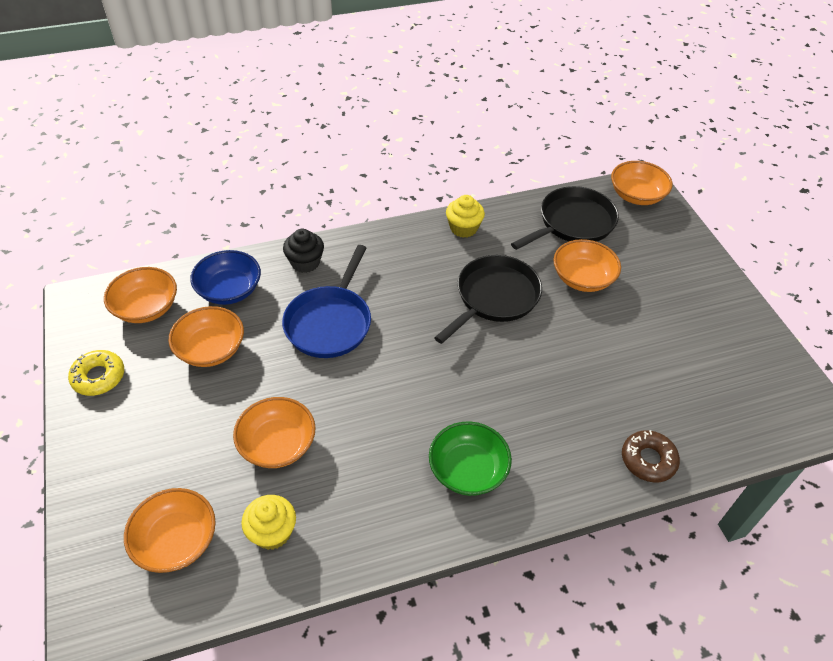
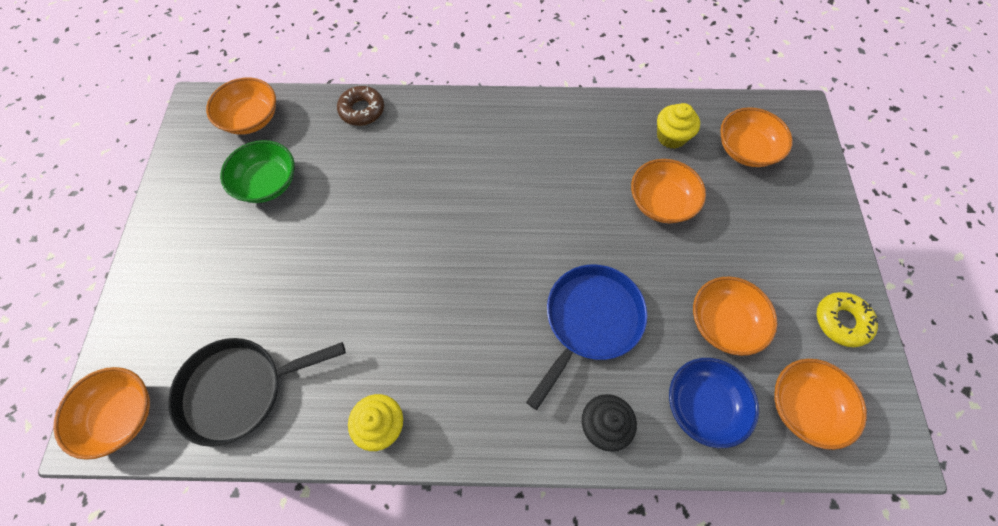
camera: 160 degrees left, 15 degrees up
(468, 470) = (507, 140): green bowl -> green bowl (267, 183)
(494, 298) = (400, 302): black pan -> none
(582, 278) = (289, 299): orange bowl -> orange bowl (251, 119)

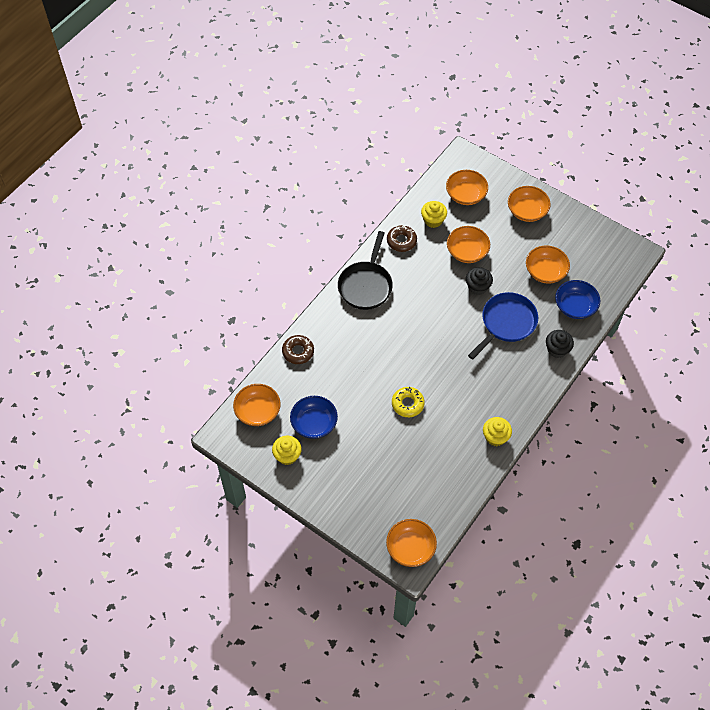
camera: 55 degrees left, 5 degrees down
(203, 182) = (287, 455): none -> yellow cupcake
(240, 390) = (434, 489): black pan -> black pan (366, 285)
(267, 183) = (314, 423): green bowl -> blue bowl
(589, 321) = (506, 323): blue pan -> blue pan turned 60 degrees clockwise
(608, 122) = (401, 241): none -> brown donut
(617, 248) = (477, 287): none -> black cupcake
(804, 407) = (601, 270): orange bowl -> orange bowl (527, 211)
(841, 321) = (577, 227): yellow donut -> yellow donut (407, 404)

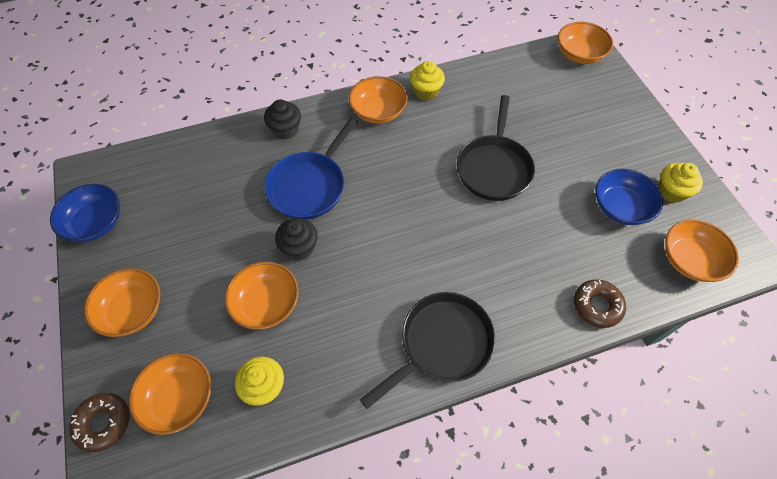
camera: 145 degrees left, 0 degrees up
(401, 241) = (338, 382): brown donut -> brown donut (103, 423)
(407, 404) = (494, 167): yellow donut -> black pan
(506, 323) = (310, 185): blue pan -> blue pan turned 45 degrees counterclockwise
(545, 271) = (204, 215): orange bowl -> orange bowl (378, 111)
(575, 306) = (219, 158): blue bowl -> blue bowl (96, 223)

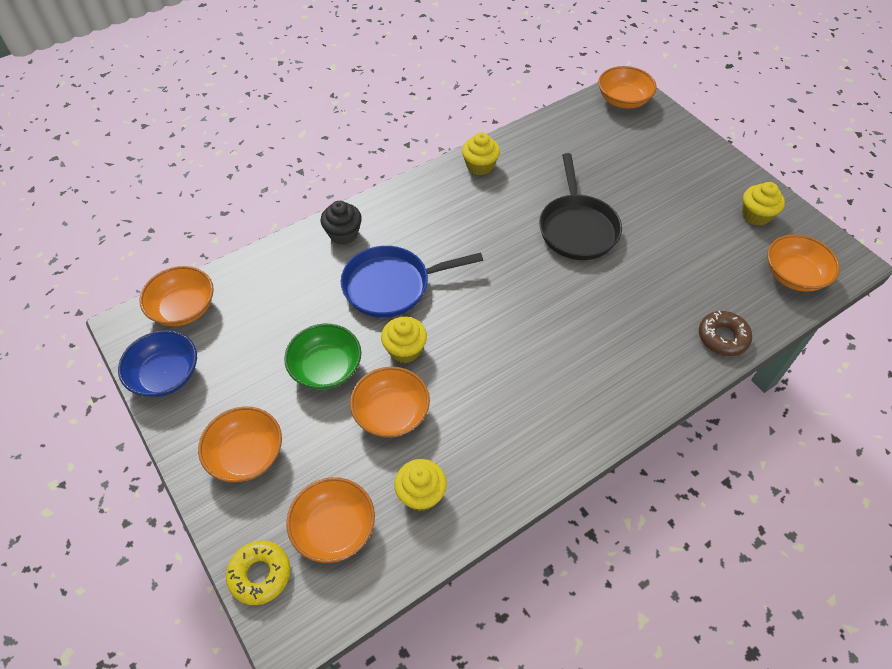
camera: 15 degrees left, 5 degrees down
(103, 423) = (260, 574): brown donut -> yellow donut
(227, 248) = (326, 368): none -> green bowl
(299, 247) = (405, 350): black cupcake -> yellow cupcake
(310, 185) = (392, 285): blue pan -> blue pan turned 60 degrees clockwise
(378, 111) = (437, 196): orange bowl -> orange bowl (183, 308)
(441, 344) = (586, 409): black pan -> none
(620, 207) = (713, 240): blue bowl -> none

